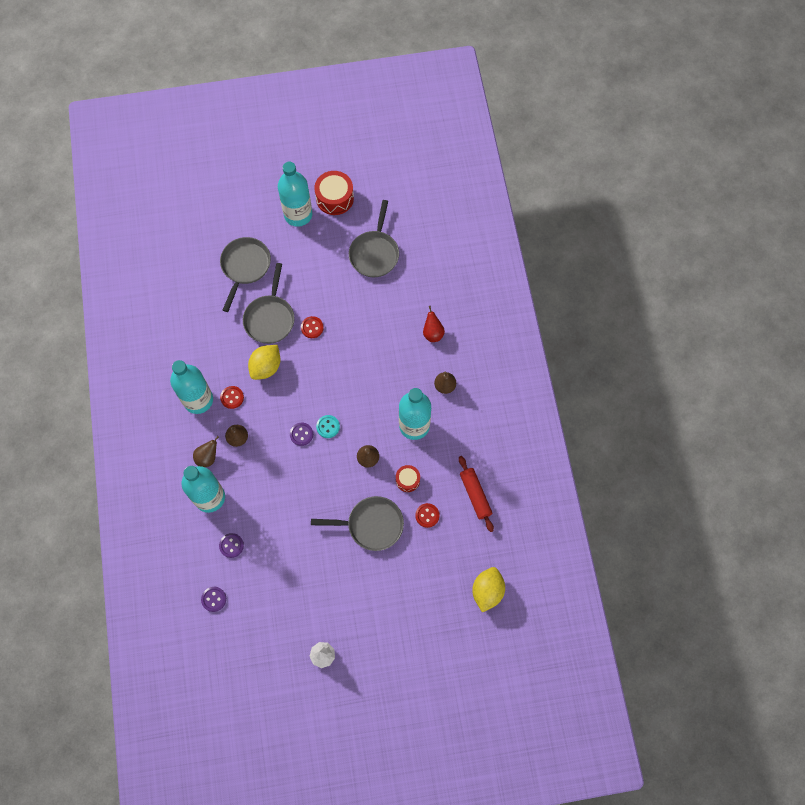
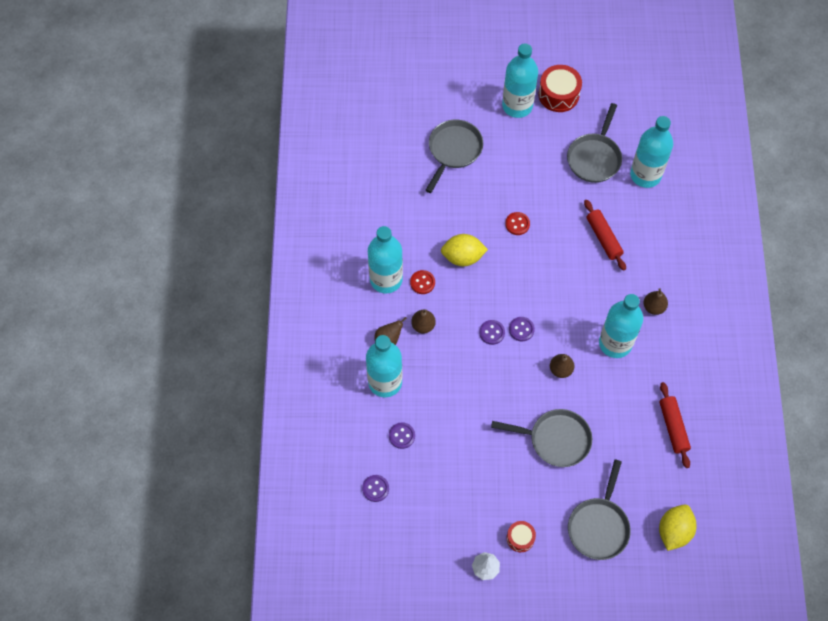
camera: 10 degrees right, 5 degrees down
(266, 367) = (463, 257): yellow lemon -> yellow lemon turned 45 degrees clockwise
(270, 318) = (473, 207): grey pan -> grey pan (599, 526)
(328, 427) = (521, 329): turquoise button -> purple button
(392, 328) = (603, 238): none -> red rolling pin
(407, 480) = (601, 399): red drum -> red drum (520, 538)
(422, 262) = (645, 175): none -> turquoise bottle
(427, 515) = (617, 440): red button -> none
(433, 333) = (647, 250): red pear -> none

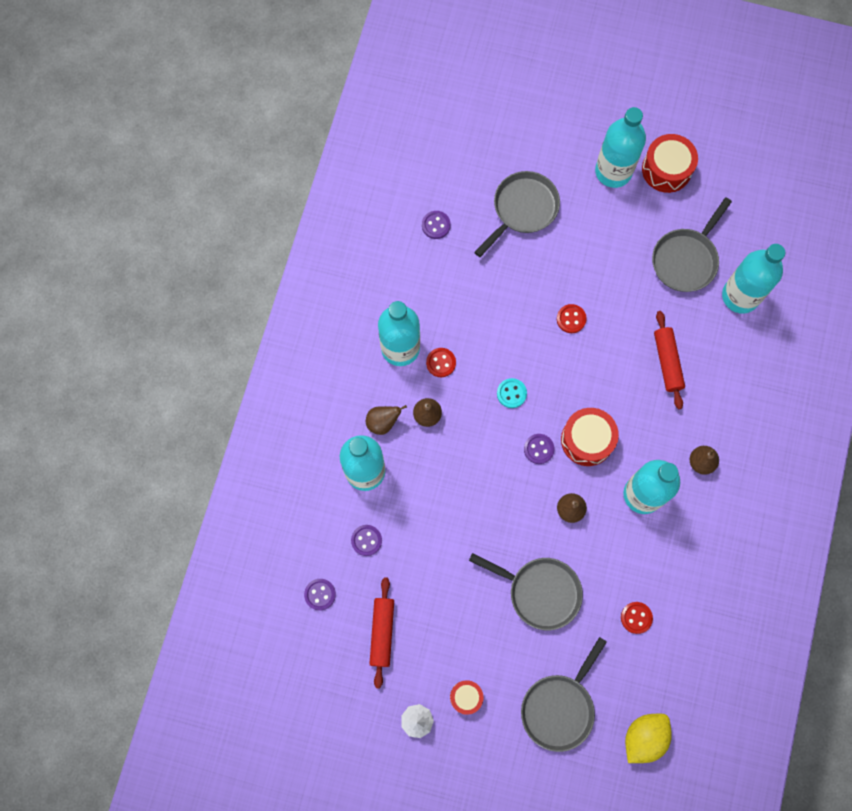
camera: 15 degrees right, 10 degrees up
(463, 257) = (496, 343): yellow lemon -> none
(486, 292) = (511, 393): none -> turquoise button
(492, 332) = (503, 444): purple button -> purple button (436, 225)
(558, 313) = (587, 440): none -> red drum
(639, 439) = (636, 617): none -> red button
(673, 427) = (680, 613): red rolling pin -> red rolling pin (382, 632)

